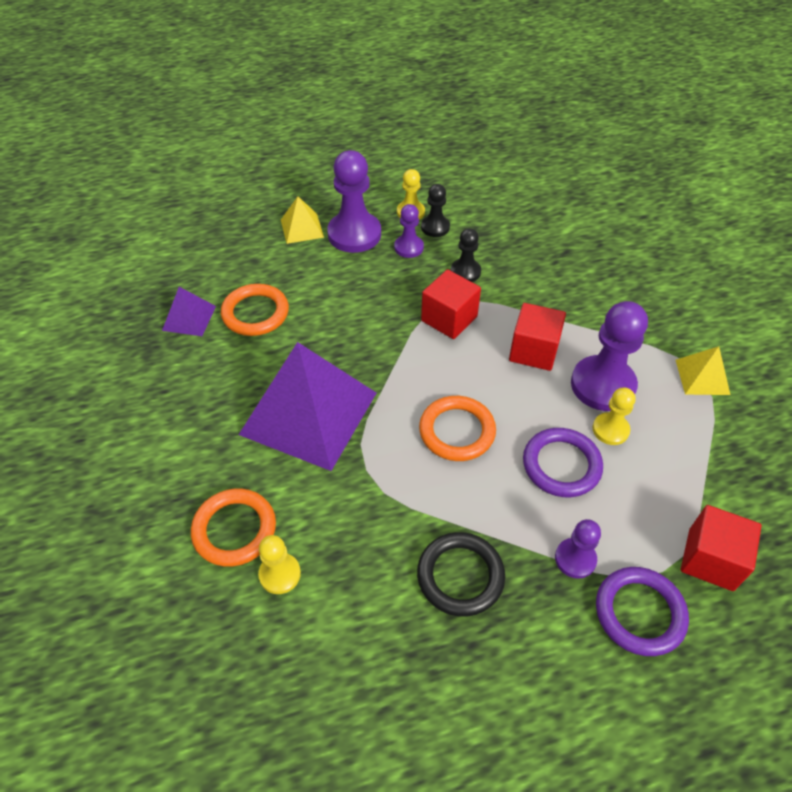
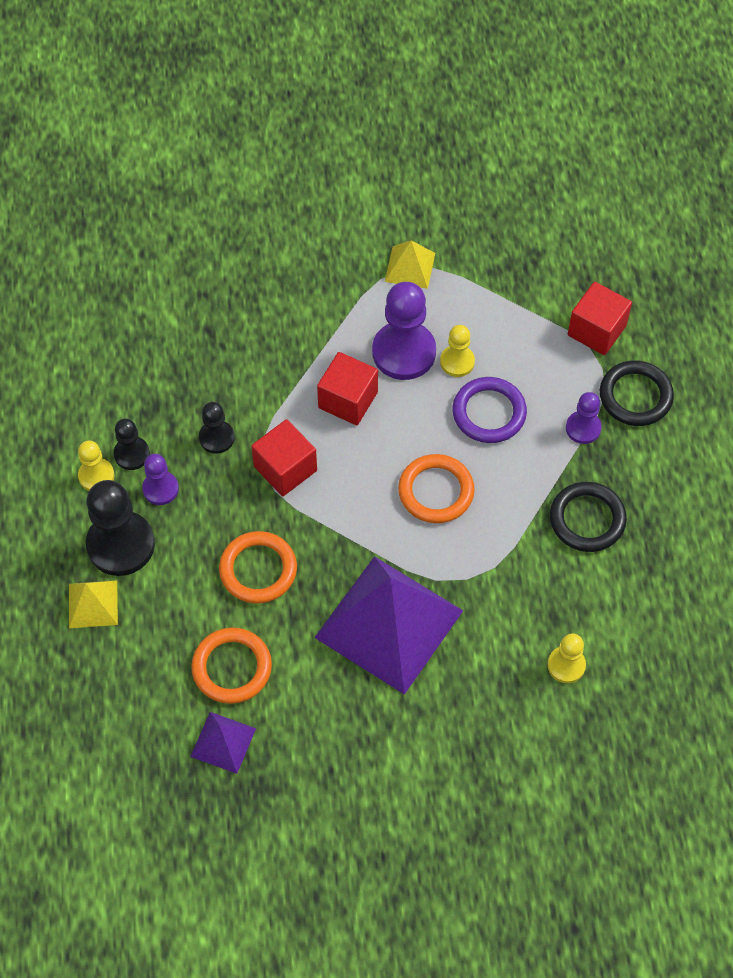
camera: 80 degrees left, 10 degrees up
(234, 529) = (515, 702): orange ring -> orange ring (258, 570)
(354, 234) = (120, 545): purple pawn -> black pawn
(639, 613) = (635, 396): purple ring -> black ring

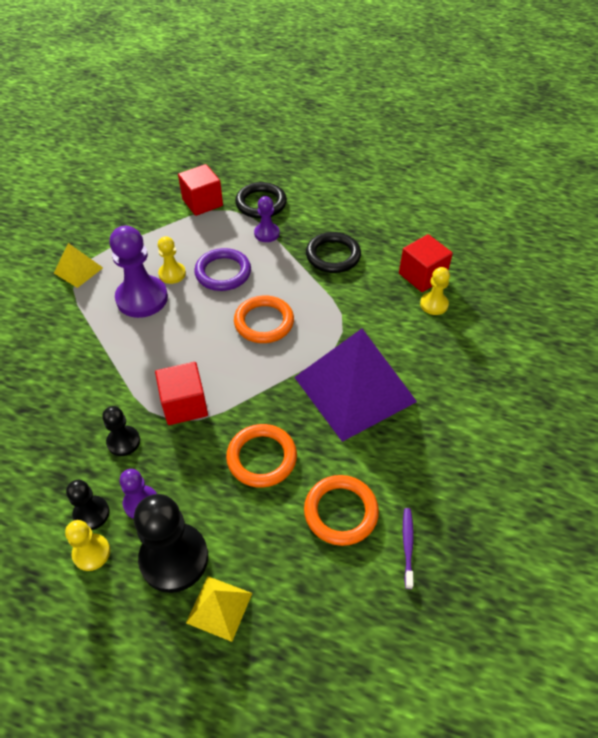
camera: 65 degrees left, 10 degrees down
(223, 742) = (407, 546): purple pyramid -> purple toothbrush
(348, 400) = (155, 344): red cube -> red cube (422, 276)

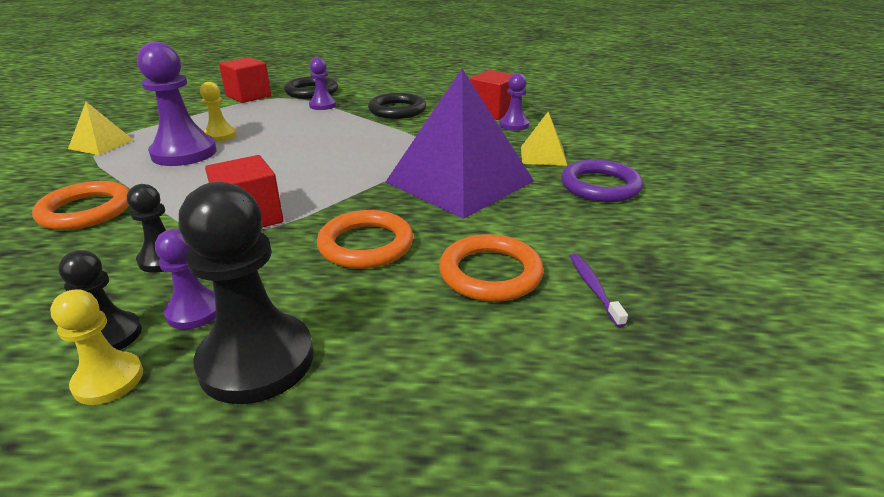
camera: 15 degrees left, 20 degrees down
(219, 608) = (346, 404): yellow pyramid -> yellow pyramid (543, 156)
(223, 272) = (280, 129): purple ring -> purple ring (600, 186)
(264, 322) = (336, 152): orange ring -> orange ring (86, 211)
(434, 304) = (514, 125): yellow pawn -> purple pawn

